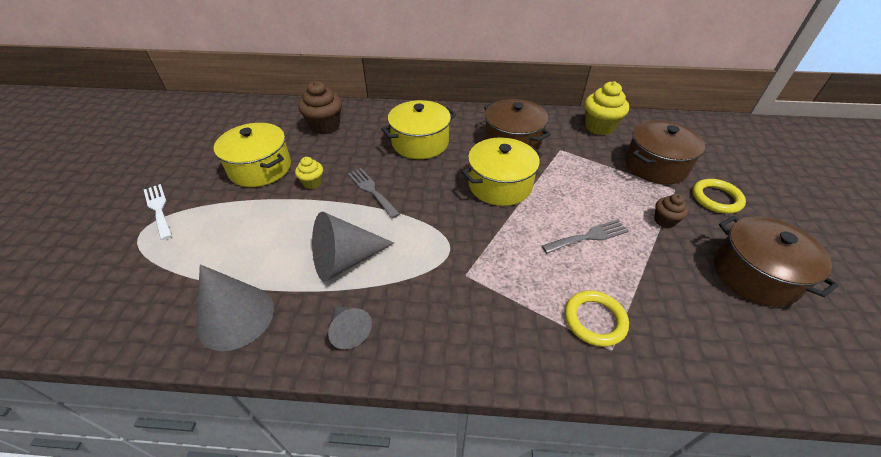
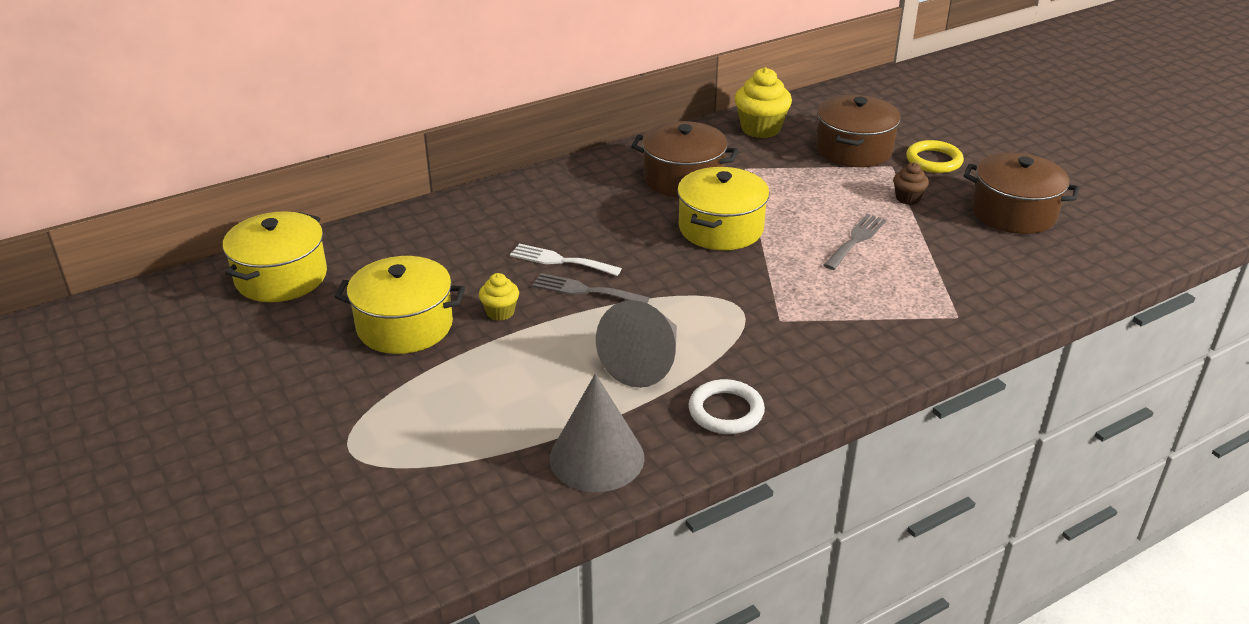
camera: 35 degrees left, 10 degrees down
(158, 209) = (333, 421): white fork -> white fork (560, 260)
(325, 126) = (422, 247): brown cupcake -> none
(349, 330) = (726, 411): grey cone -> white ring
(420, 143) = (576, 220): yellow pot -> yellow pot (281, 277)
(594, 320) = (925, 302): yellow ring -> none

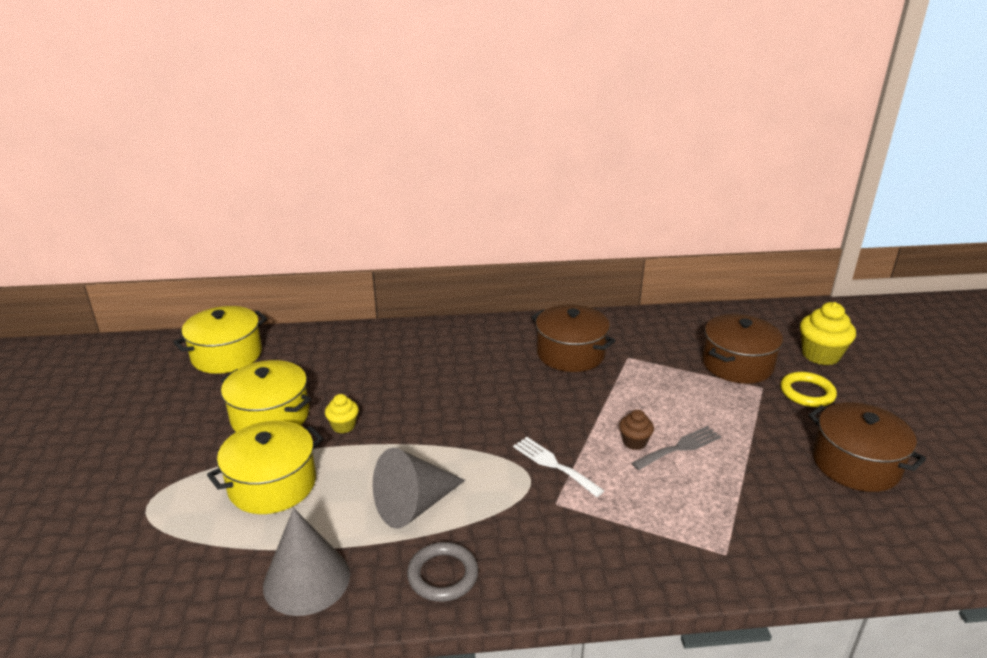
camera: 25 degrees right, 5 degrees down
(560, 260) = (421, 396): white fork -> white fork (554, 465)
(585, 290) = (419, 427): grey fork -> none
(721, 228) = (568, 404): yellow pot -> yellow pot (272, 484)
(726, 411) = (443, 575): white ring -> grey ring
(760, 129) = (667, 327): yellow cupcake -> yellow cupcake (820, 355)
(908, 198) = (757, 422): brown cupcake -> brown cupcake (634, 442)

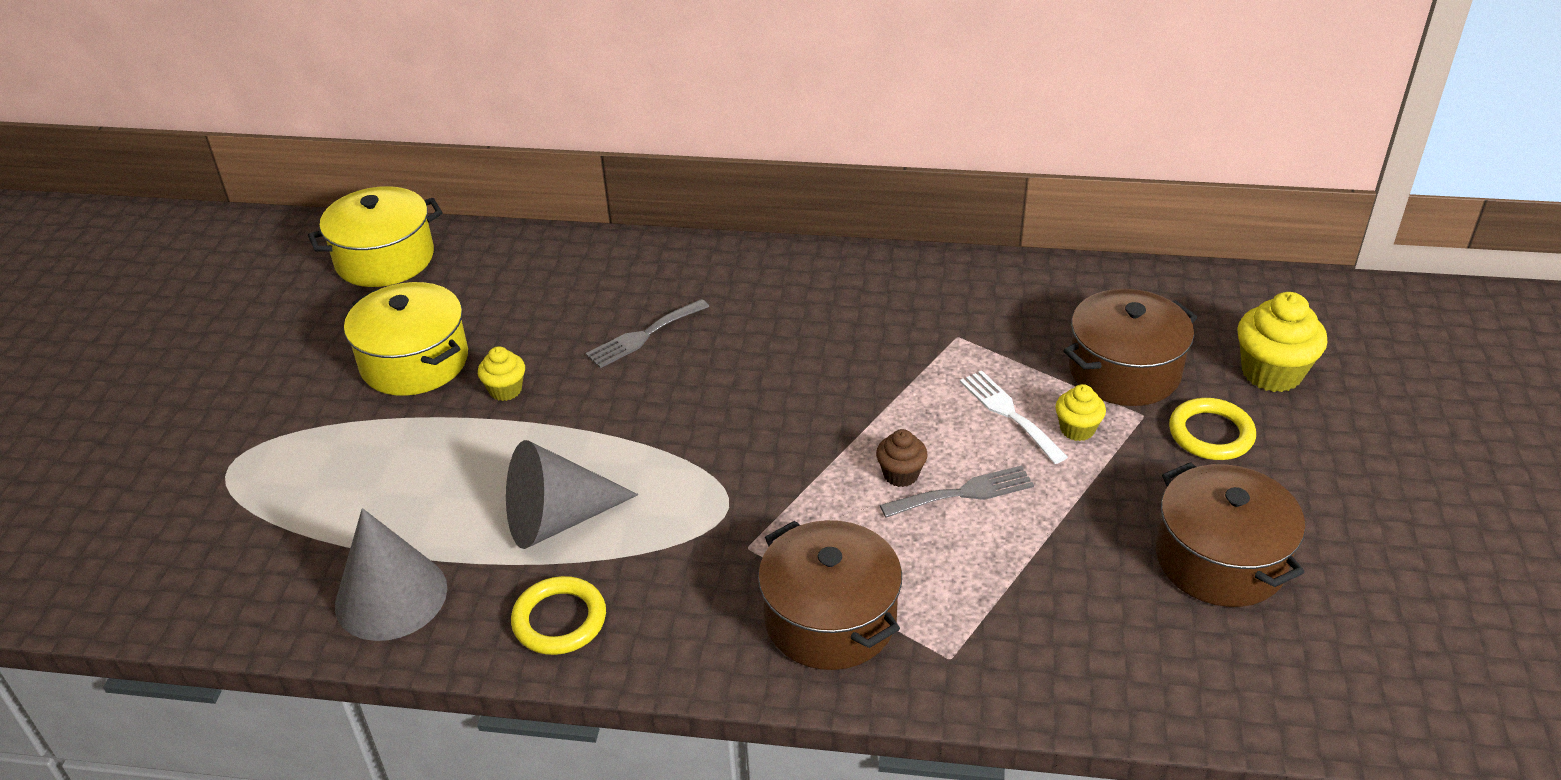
camera: 15 degrees right, 10 degrees up
(272, 484) = (388, 461): yellow pot -> none
(427, 381) = (644, 336): none -> grey fork
(443, 575) = (559, 620): grey ring -> yellow ring
(554, 465) = (769, 491): white fork -> white fork (1009, 413)
(570, 353) = (872, 319): brown pot -> brown pot (830, 619)
(728, 400) = (1077, 429): none -> yellow cupcake

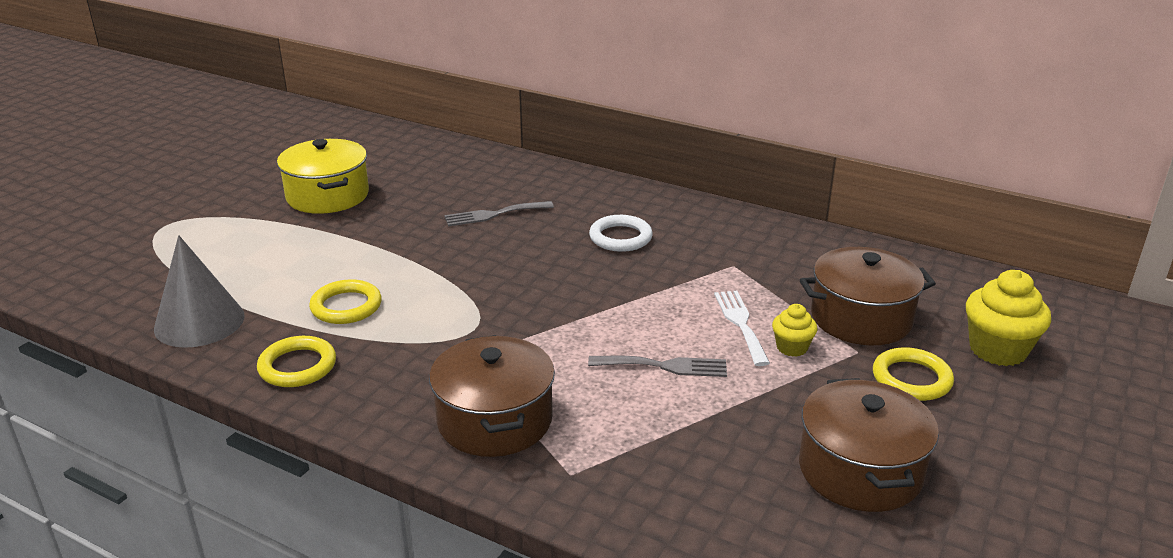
camera: 20 degrees right, 10 degrees down
(385, 259) = (356, 138): yellow pot -> none
(505, 390) = (373, 224): yellow cupcake -> none
(557, 520) = (346, 306): grey cone -> yellow ring
(812, 330) = (620, 237): none -> white ring
(900, 474) = (622, 342): brown cupcake -> none

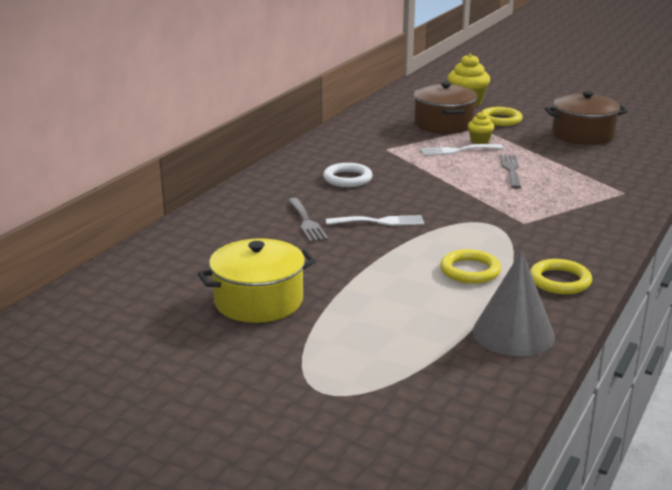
camera: 90 degrees left, 5 degrees down
(488, 256) = (379, 222): none -> white fork
(495, 420) = (588, 212): brown pot -> none

